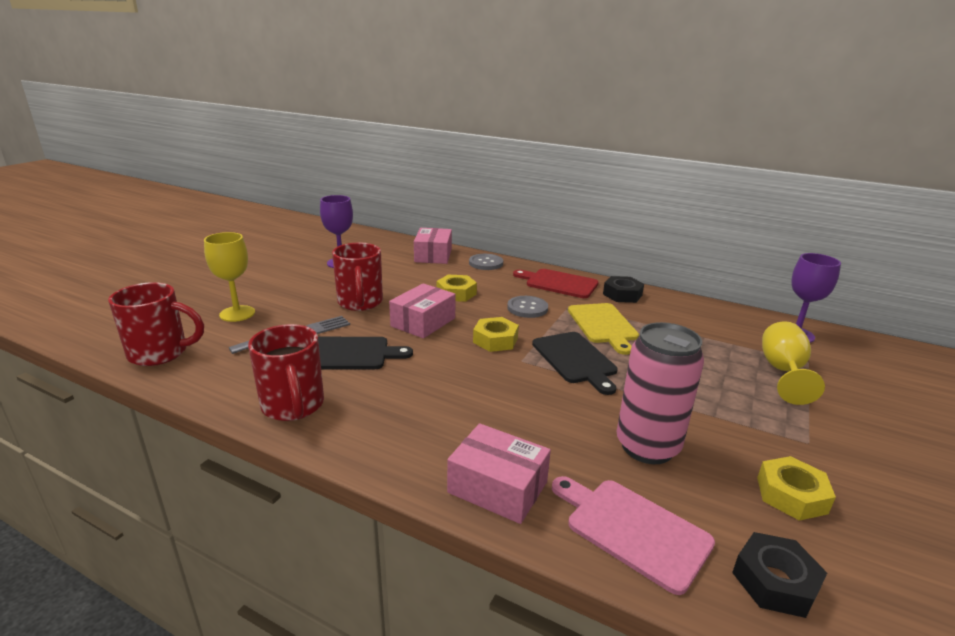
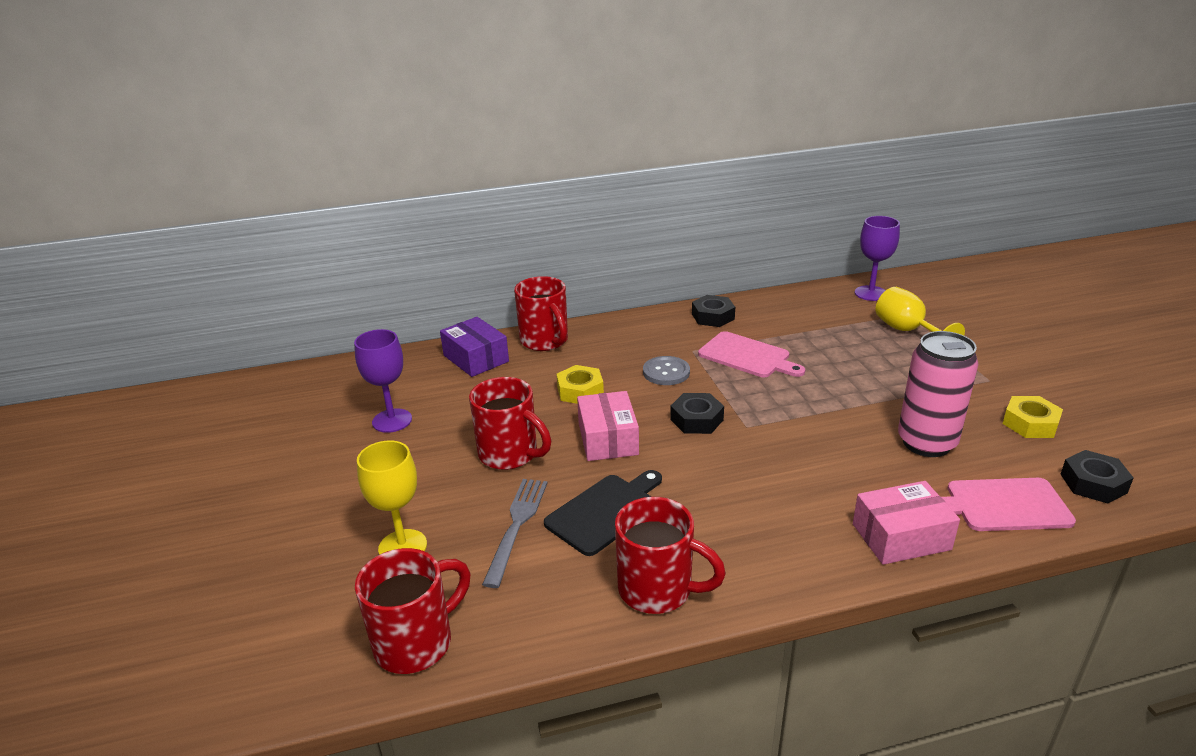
camera: 40 degrees left, 5 degrees up
(433, 255) = (476, 358): pink box -> purple box
(486, 263) = (545, 341): grey button -> red mug
(495, 340) = (696, 420): yellow nut -> black nut
(558, 283) = (646, 331): red cutting board -> none
(575, 359) = (780, 401): black cutting board -> none
(603, 325) = (747, 356): yellow cutting board -> pink cutting board

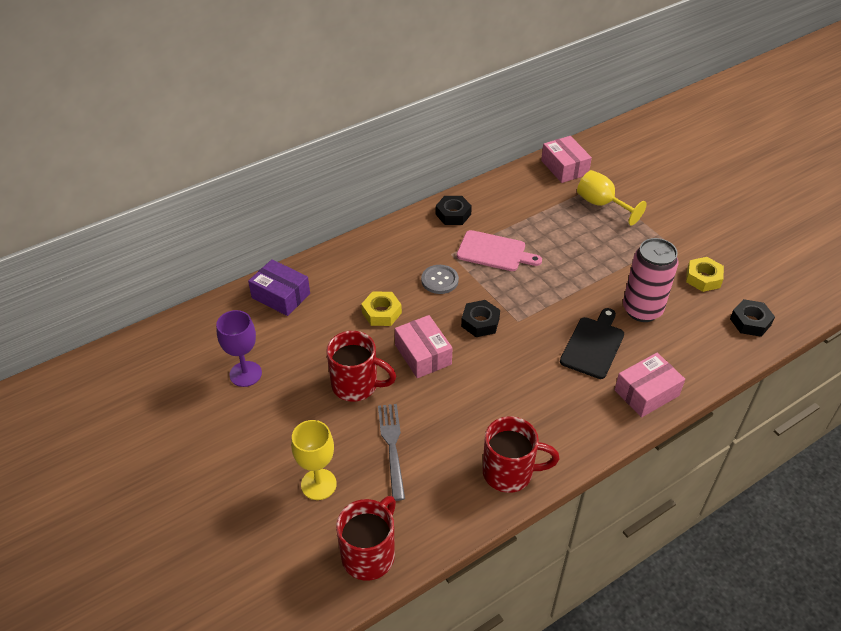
camera: 20 degrees left, 15 degrees up
(545, 341) = (329, 266): red mug -> none
(605, 512) = (449, 419): black cutting board -> black cutting board (593, 345)
(871, 293) = (564, 167): purple goblet -> pink box
(1003, 505) = (701, 352): pink cutting board -> none

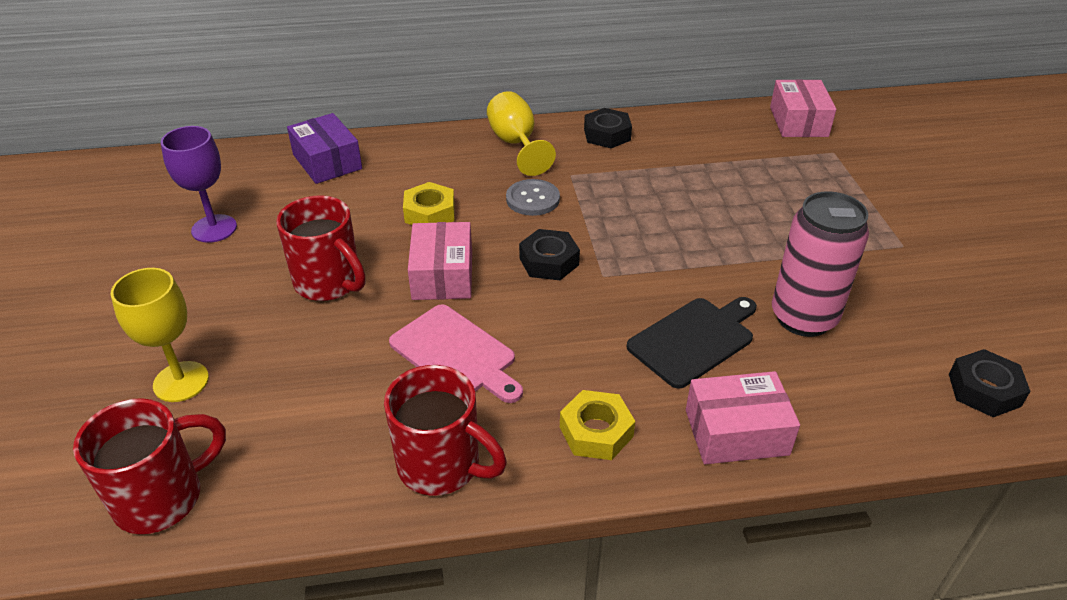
camera: 25 degrees right, 5 degrees down
(392, 446) = (311, 369): grey fork -> none
(494, 252) = (631, 188): pink cutting board -> pink cutting board (456, 354)
(602, 204) = (826, 174): yellow goblet -> yellow goblet (516, 144)
(703, 278) = (934, 306): yellow nut -> yellow nut (596, 432)

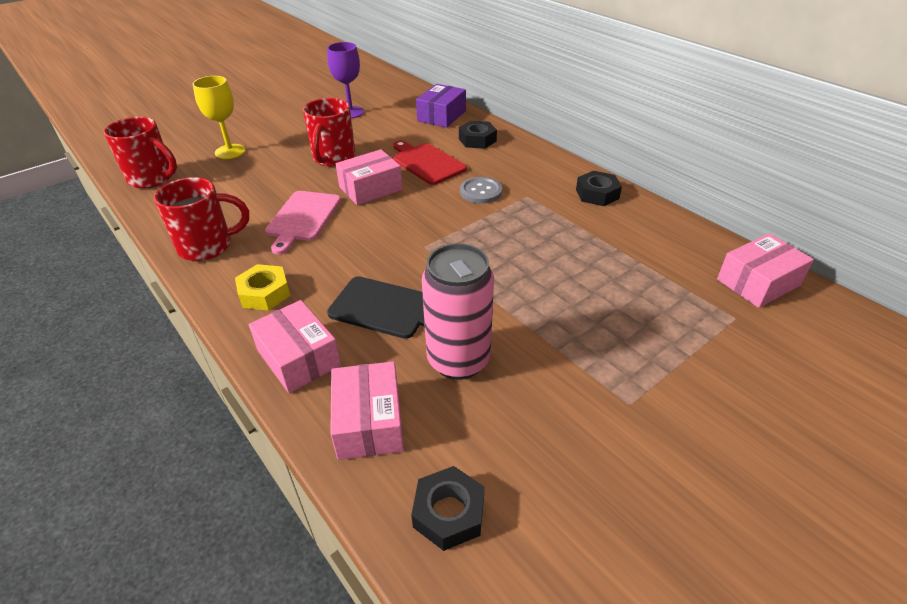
camera: 60 degrees right, 0 degrees up
(429, 213) = (427, 163): yellow nut -> red cutting board
(441, 466) = (208, 246): red mug -> red mug turned 105 degrees counterclockwise
(516, 144) = (536, 164): yellow goblet -> none
(549, 261) = (419, 220): black nut -> black nut (477, 140)
(859, 406) = (369, 422): none -> pink box

